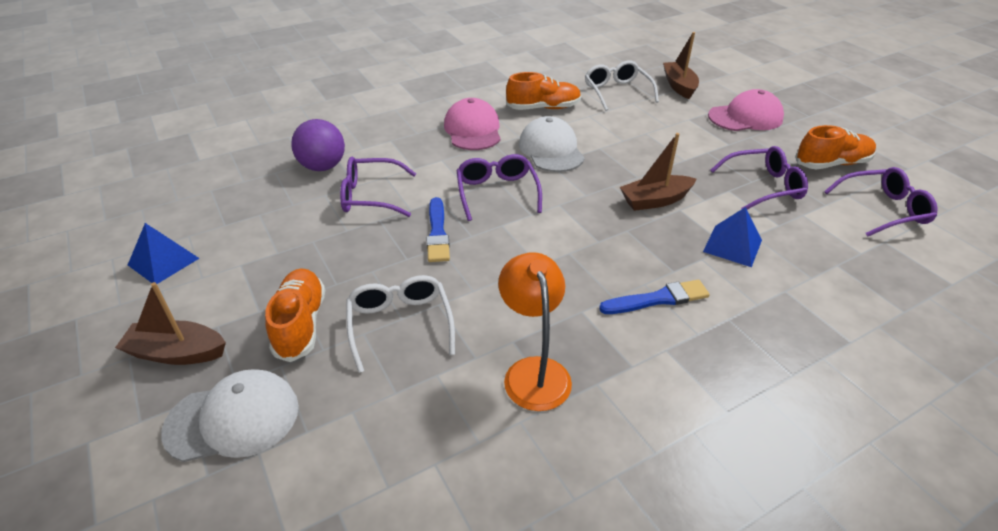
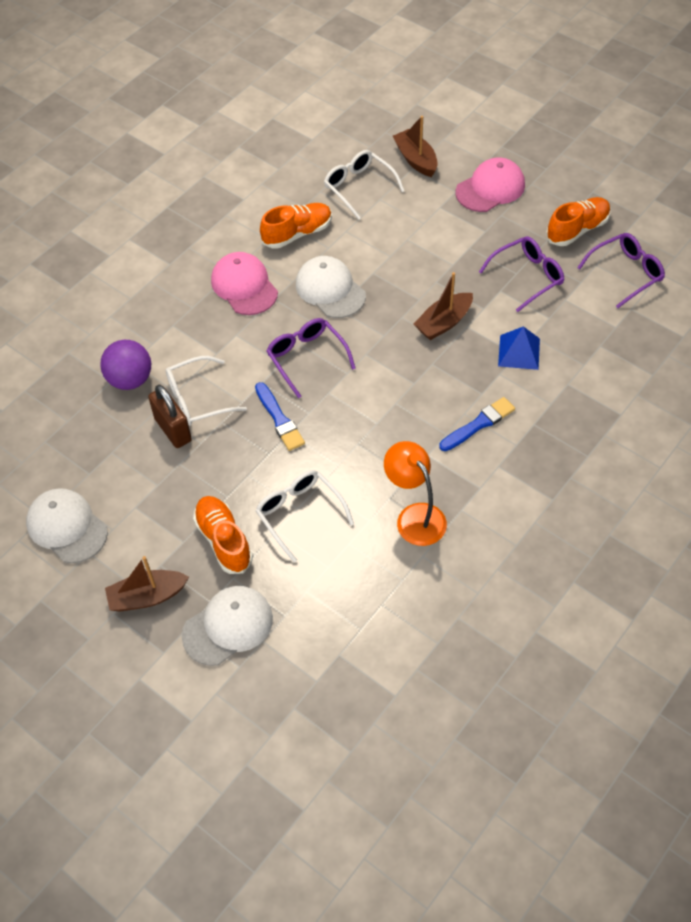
camera: 20 degrees left, 15 degrees up
(163, 261) = (67, 527): blue pyramid -> white cap
(329, 213) = (173, 429): none -> brown padlock
(370, 196) = (197, 399): purple glasses -> white glasses

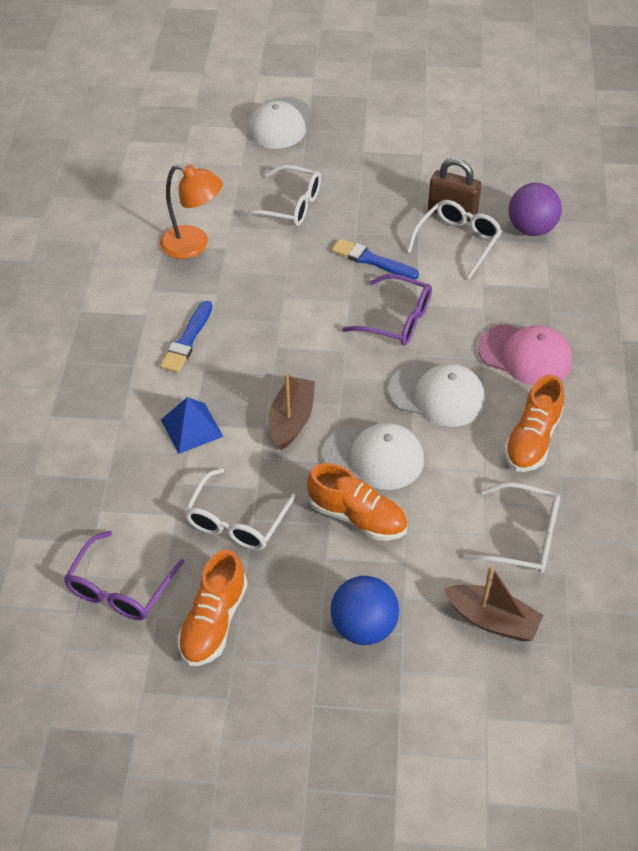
camera: 145 degrees right, 5 degrees down
(67, 527) = (457, 122): white cap -> white cap (374, 457)
(147, 596) = (354, 113): brown boat -> none
(224, 540) = (332, 165): orange shoe -> orange shoe (357, 516)
(490, 188) = (364, 626): pink cap -> blue ball
(527, 277) = (236, 521): purple glasses -> white glasses

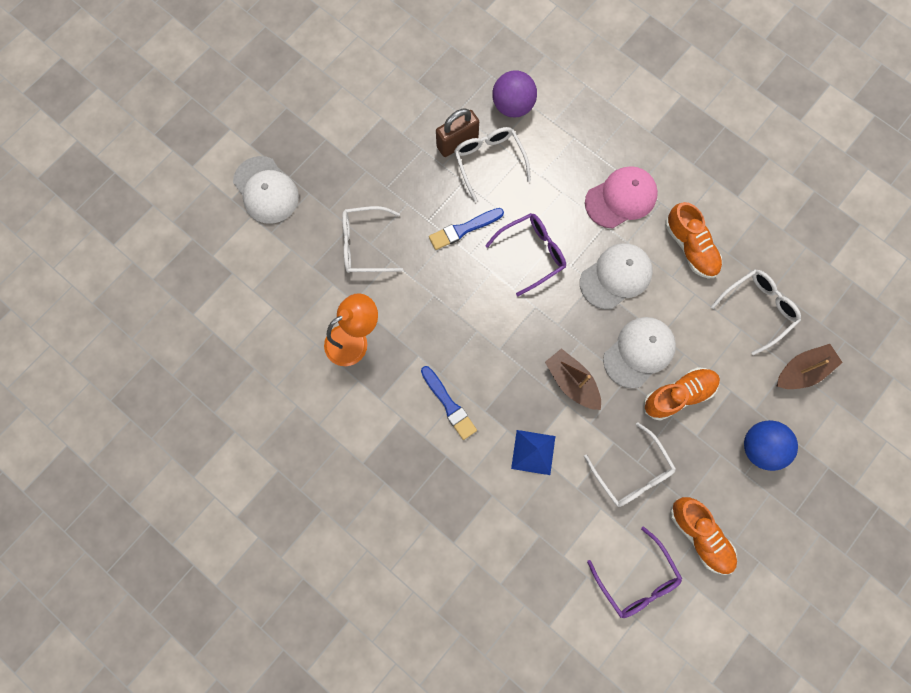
camera: 55 degrees left, 25 degrees up
(290, 205) = (364, 245): white glasses -> white glasses turned 150 degrees counterclockwise

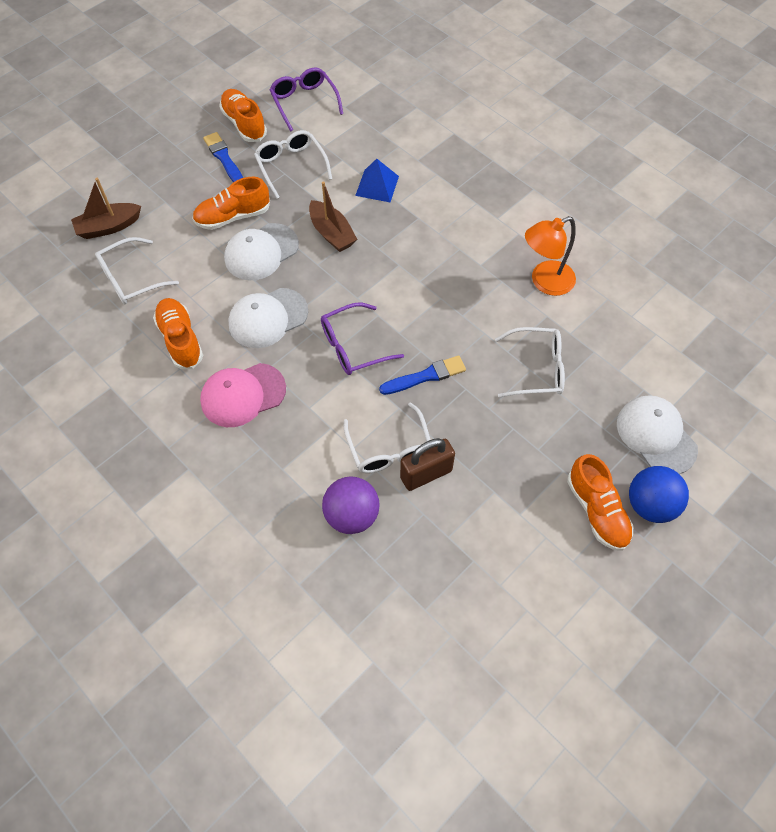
camera: 175 degrees left, 15 degrees down
(321, 125) = (597, 510): none -> orange shoe
(449, 404) = (452, 224): blue brush -> blue brush (224, 158)
(760, 447) = (171, 175): blue ball -> blue ball (650, 504)

